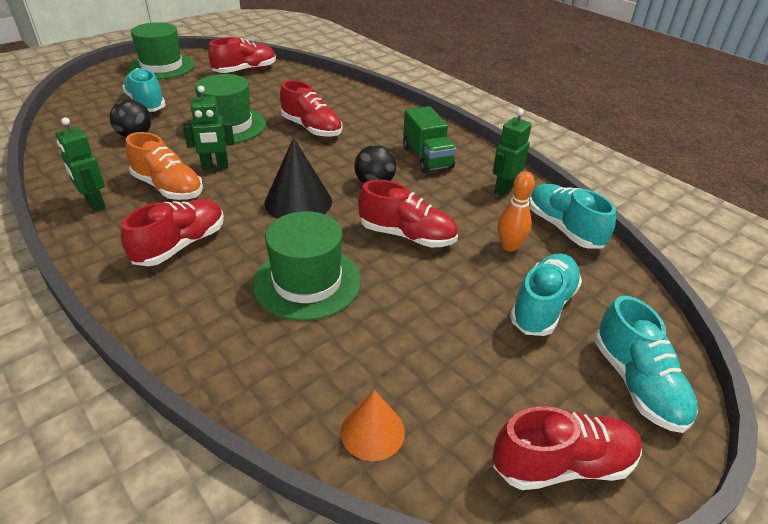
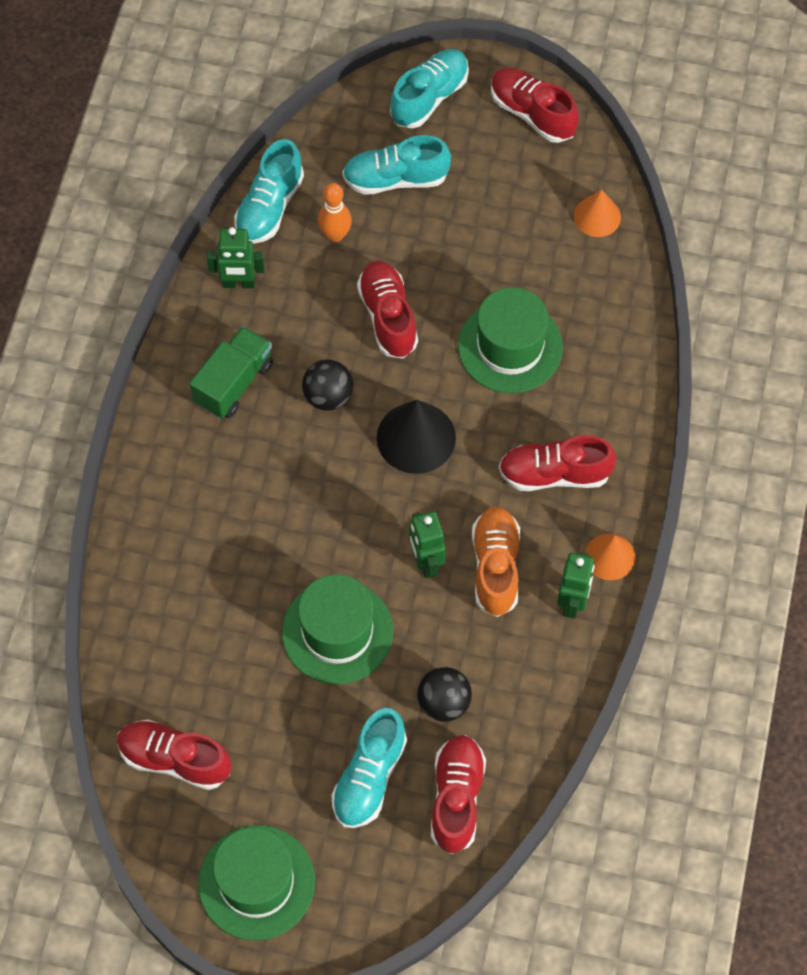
camera: 125 degrees left, 25 degrees up
(88, 236) = (610, 556): none -> orange cone
(215, 166) = (426, 562): green robot -> green robot turned 150 degrees counterclockwise
(311, 128) = (267, 540): red shoe -> red shoe (456, 798)

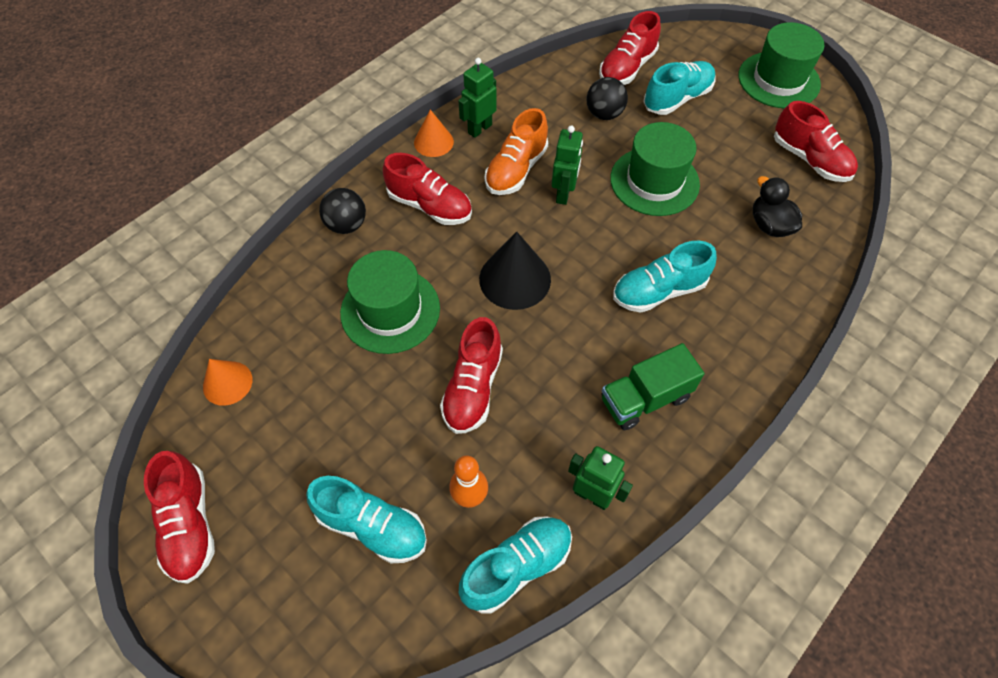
camera: 150 degrees left, 5 degrees down
(189, 637) = (769, 225): none -> black duck
(328, 396) = (567, 345): black ball -> black ball (346, 225)
(429, 97) = (269, 608): turquoise shoe -> turquoise shoe (659, 291)

